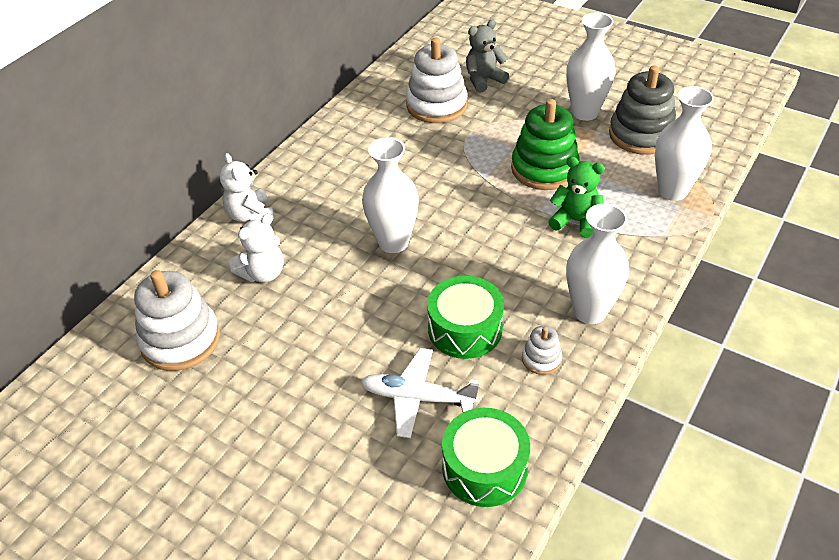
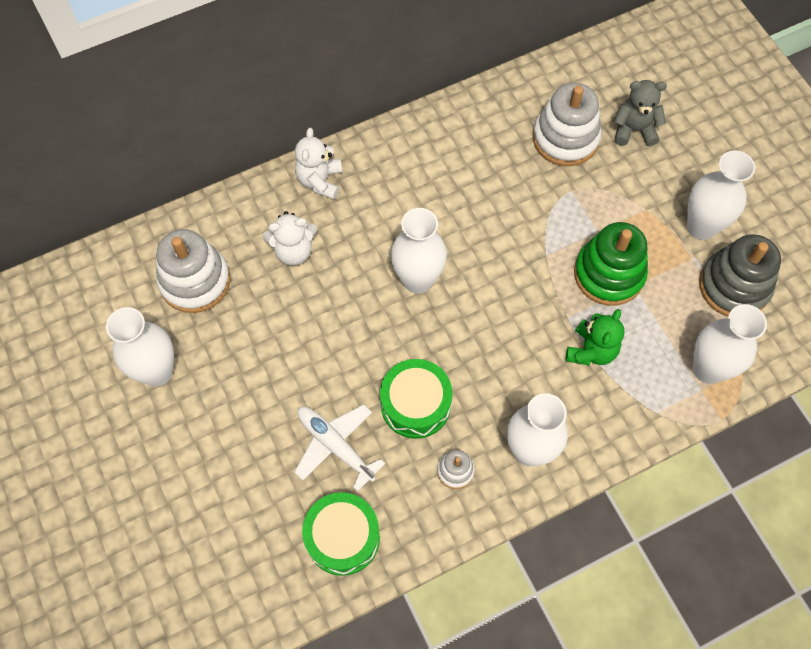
camera: 30 degrees right, 20 degrees up
(191, 431) = (157, 372): none -> white vase
(576, 221) = (591, 350): green teddy bear -> green teddy bear turned 60 degrees clockwise

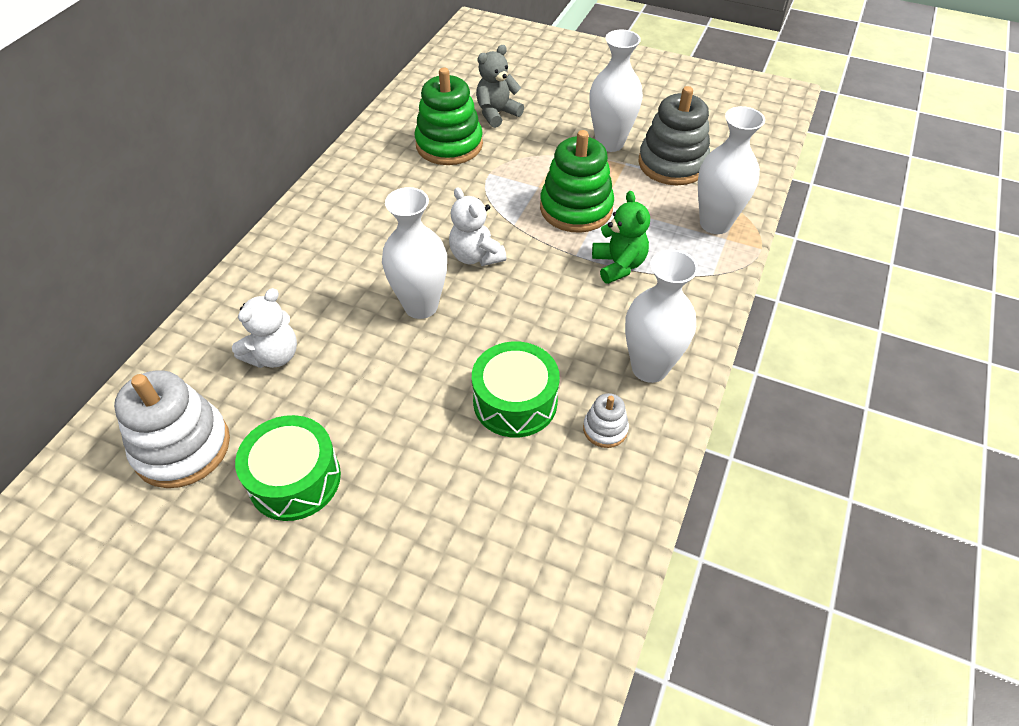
camera: 40 degrees left, 15 degrees down
(157, 372) = (205, 563): white vase -> none
(320, 180) = (252, 287): white teddy bear -> white teddy bear (476, 256)
(336, 446) = (472, 491): white plane -> none
(343, 537) = (560, 569): green drum -> green drum (295, 479)
(565, 138) = (449, 145): white stacking toy -> green stacking toy

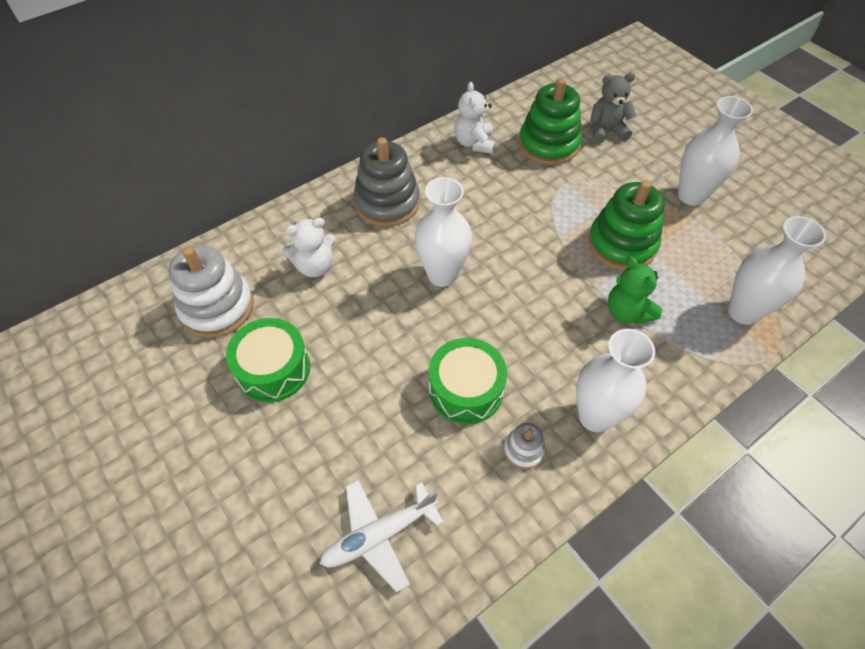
camera: 30 degrees right, 5 degrees up
(476, 256) = (510, 251): white teddy bear -> white teddy bear (474, 143)
(518, 579) = (379, 535): none -> white plane
(618, 265) = (627, 312): green teddy bear -> green teddy bear turned 135 degrees clockwise
(672, 164) = (739, 238): grey stacking toy -> grey stacking toy (387, 203)

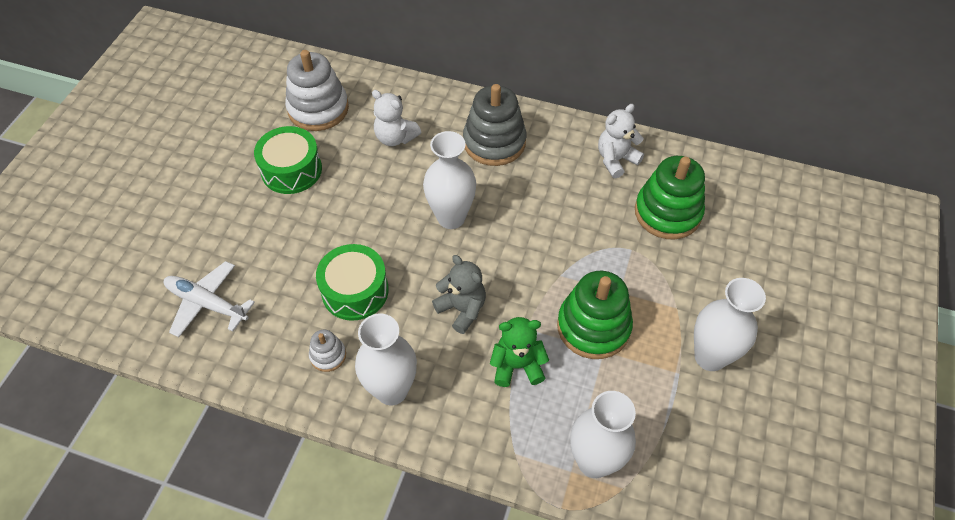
camera: 55 degrees right, 0 degrees up
(606, 131) = (732, 247): grey teddy bear -> grey teddy bear (462, 309)
(627, 312) = (517, 365): green teddy bear -> green teddy bear turned 60 degrees clockwise

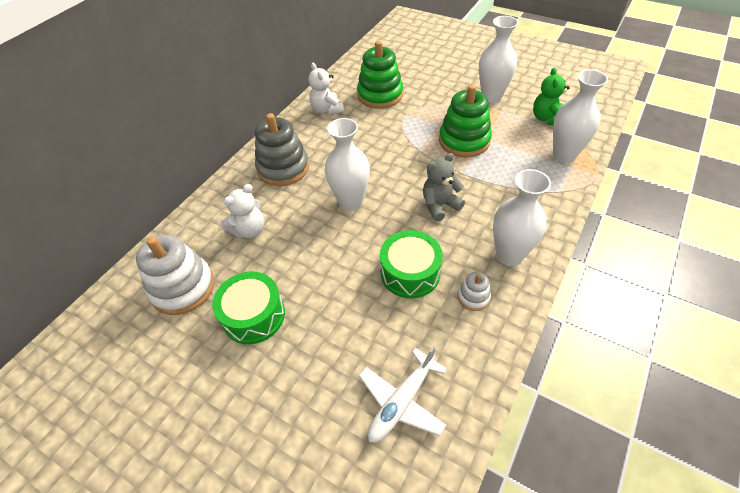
camera: 75 degrees left, 5 degrees down
(517, 365) = (491, 181): green teddy bear -> green teddy bear (547, 119)

